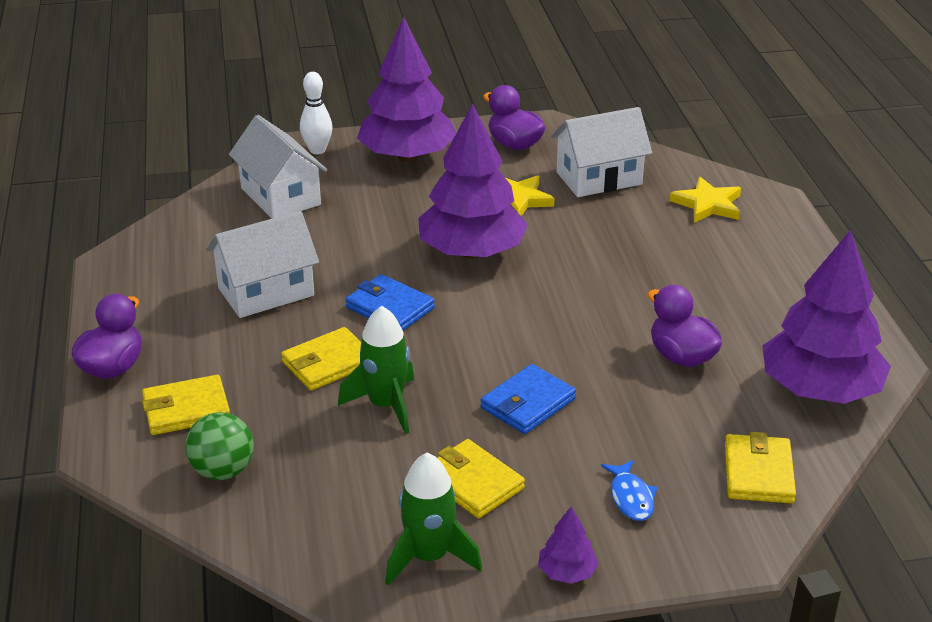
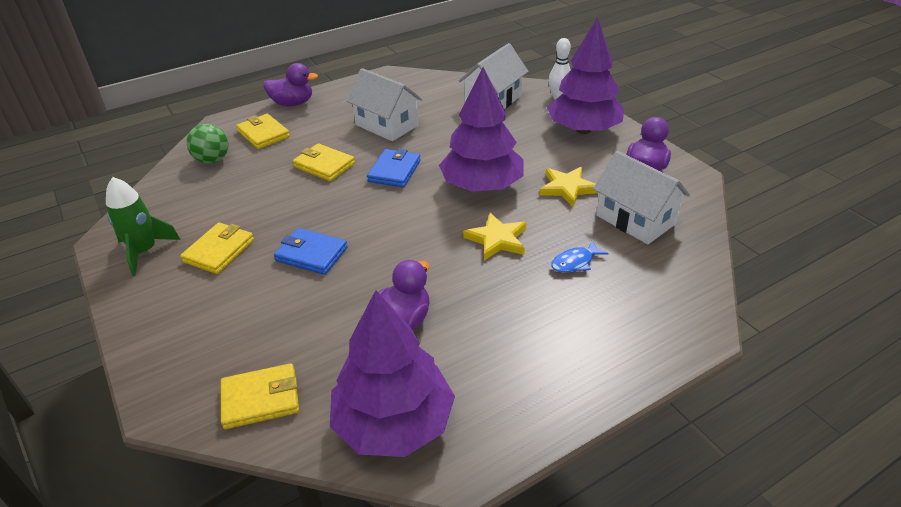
camera: 70 degrees right, 5 degrees up
(385, 405) = (289, 197): green rocket -> none
(567, 572) = (133, 314): purple tree -> none
(631, 498) = (216, 329): blue fish -> blue fish (575, 262)
(708, 204) = (650, 290): yellow star -> yellow star (497, 239)

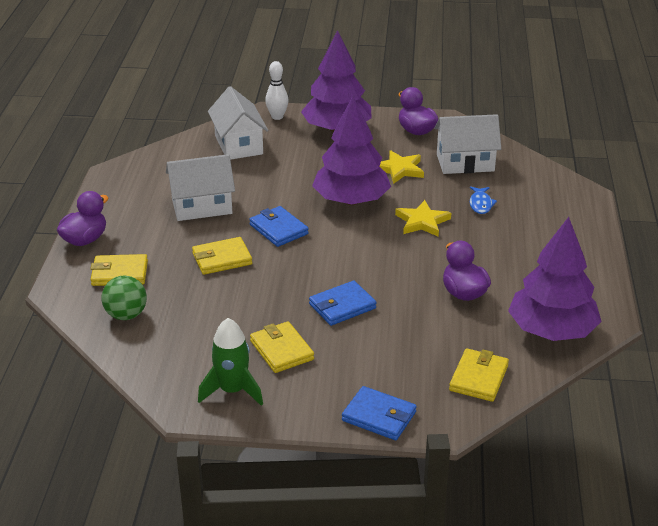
camera: 55 degrees left, 5 degrees down
(153, 354) = (379, 416): none -> blue wallet

